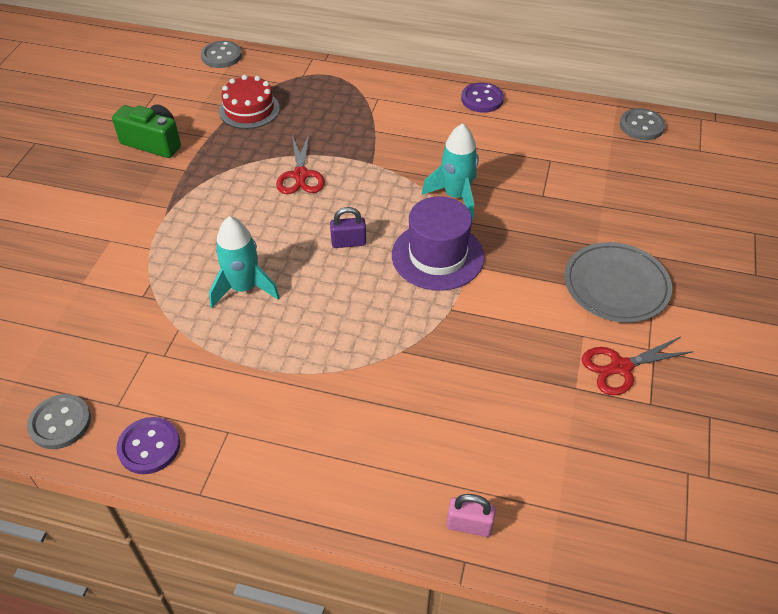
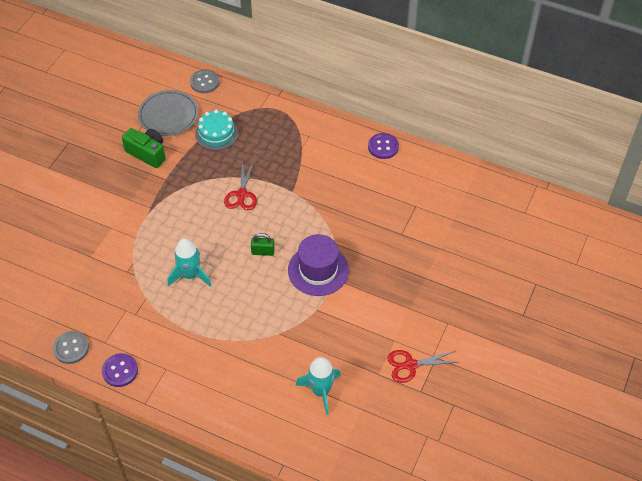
camera: 10 degrees right, 5 degrees up
(249, 109) = (216, 134): red cake -> turquoise cake
(348, 242) = (263, 251): purple padlock -> green padlock
(456, 196) = (342, 226): turquoise rocket -> turquoise rocket (321, 391)
(469, 525) = (291, 445): pink padlock -> none
(616, 285) = (427, 309): grey plate -> grey plate (168, 115)
(641, 126) = (490, 186): grey button -> none

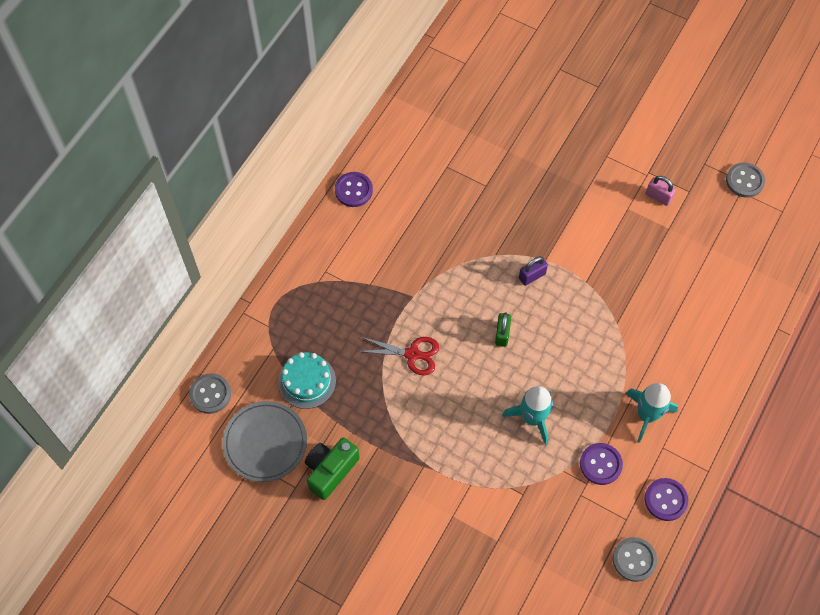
camera: 85 degrees left, 10 degrees up
(151, 323) = (600, 464): none -> purple button
(318, 270) = (532, 276): purple hat -> purple padlock
(321, 391) = (690, 286): turquoise rocket -> turquoise rocket (646, 415)
(410, 365) = (658, 197): red scissors -> pink padlock
(440, 440) = (744, 181): none -> grey button

